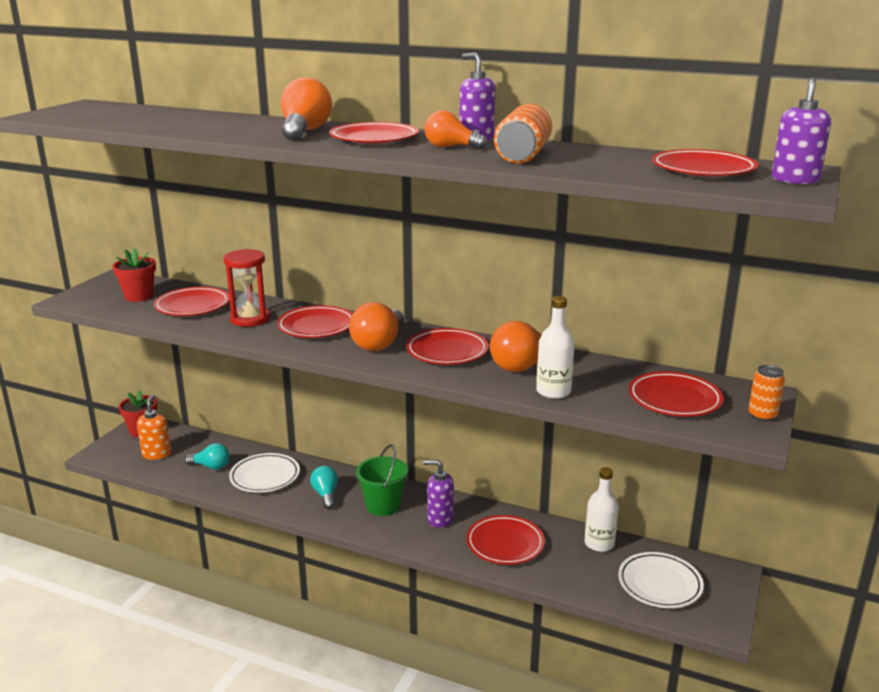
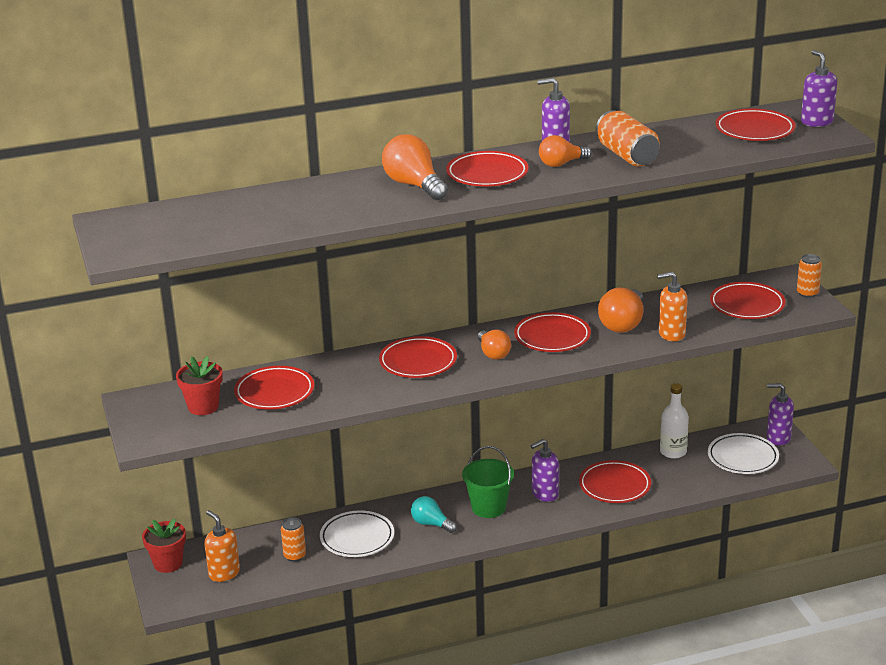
camera: 40 degrees left, 5 degrees up
(211, 466) = (294, 556): turquoise light bulb -> orange can
(250, 319) = (351, 380): red hourglass -> none
(379, 343) = (493, 353): orange light bulb -> orange light bulb, size x0.65
(553, 391) = (671, 334): white bottle -> orange soap dispenser
(723, 585) = (778, 438): none -> purple soap dispenser

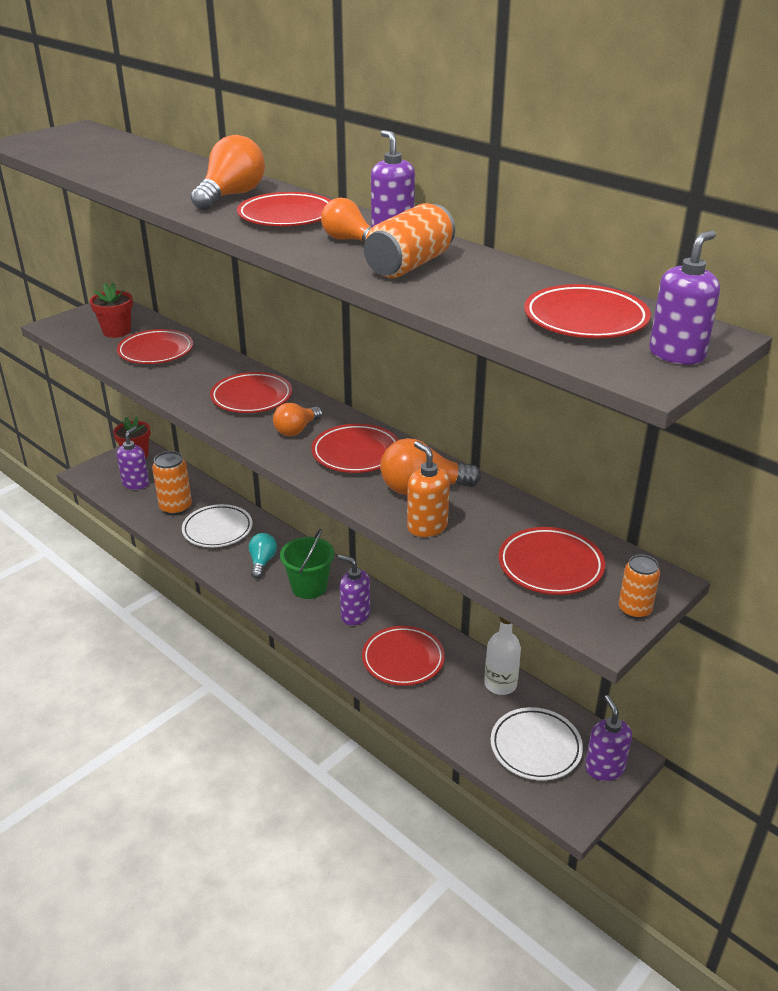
camera: 60 degrees right, 5 degrees up
(224, 573) = (136, 483): orange soap dispenser -> purple soap dispenser
(294, 556) = (176, 507): orange can -> orange can, size x1.61

